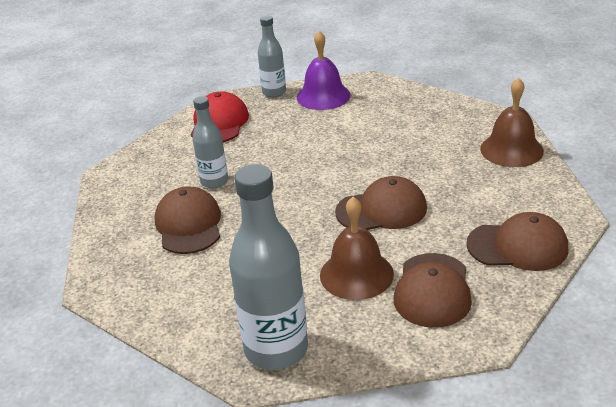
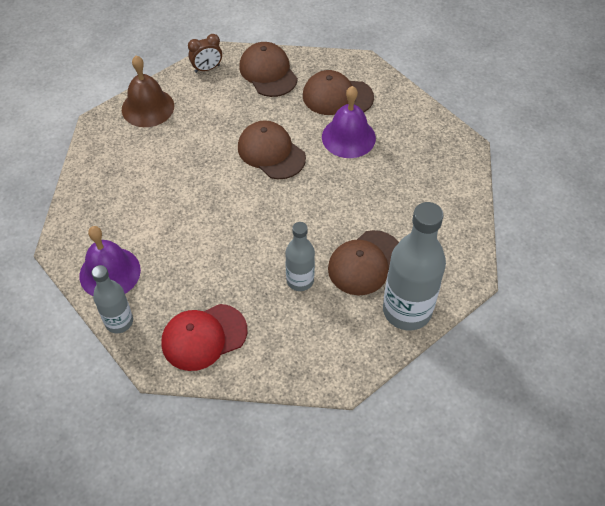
camera: 125 degrees left, 20 degrees up
(276, 349) = (439, 145): grey bottle -> grey bottle (407, 310)
(356, 274) = (348, 137): brown bell -> purple bell
(432, 290) = (337, 96): brown cap -> brown cap turned 150 degrees counterclockwise
(553, 202) = (207, 69): none -> brown clock

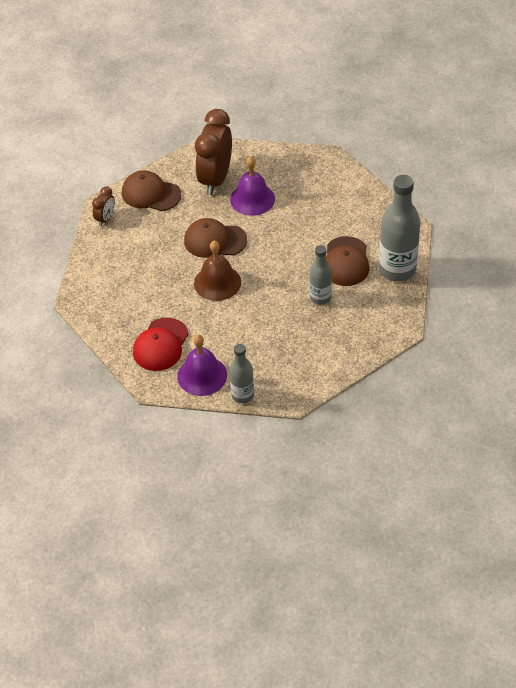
camera: 40 degrees left, 5 degrees down
(148, 107) = (97, 269): brown bell -> brown bell (217, 282)
(204, 337) = (302, 365): red cap -> red cap (160, 345)
(337, 96) = (215, 179): brown cap -> brown clock

